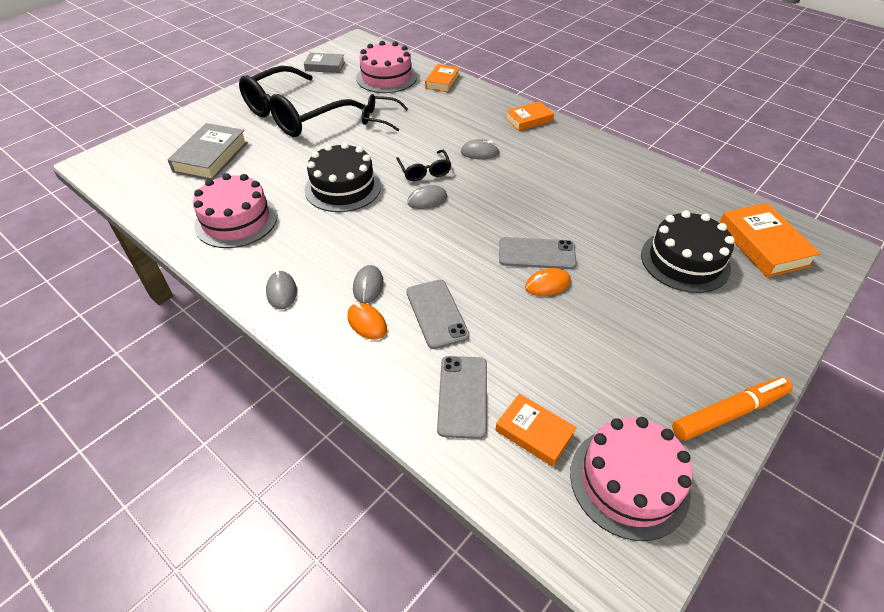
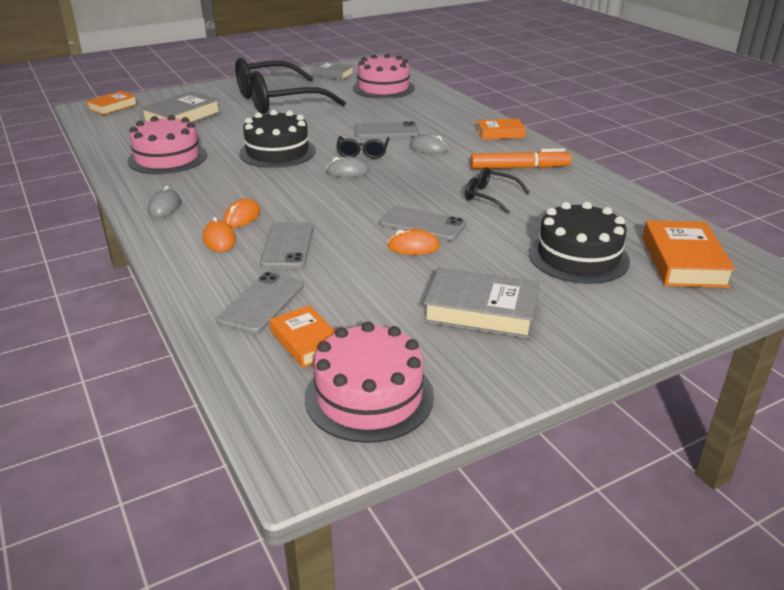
camera: 20 degrees right, 15 degrees down
(368, 286) = (242, 217): grey mouse -> orange mouse
(380, 118) = (352, 113): black glasses -> black glasses (490, 197)
(427, 137) = (386, 131): none -> grey phone
(442, 81) = (435, 97): orange book -> orange book (113, 106)
(651, 348) = (481, 311): none -> grey book
(729, 413) = (524, 374): orange marker -> orange marker (520, 168)

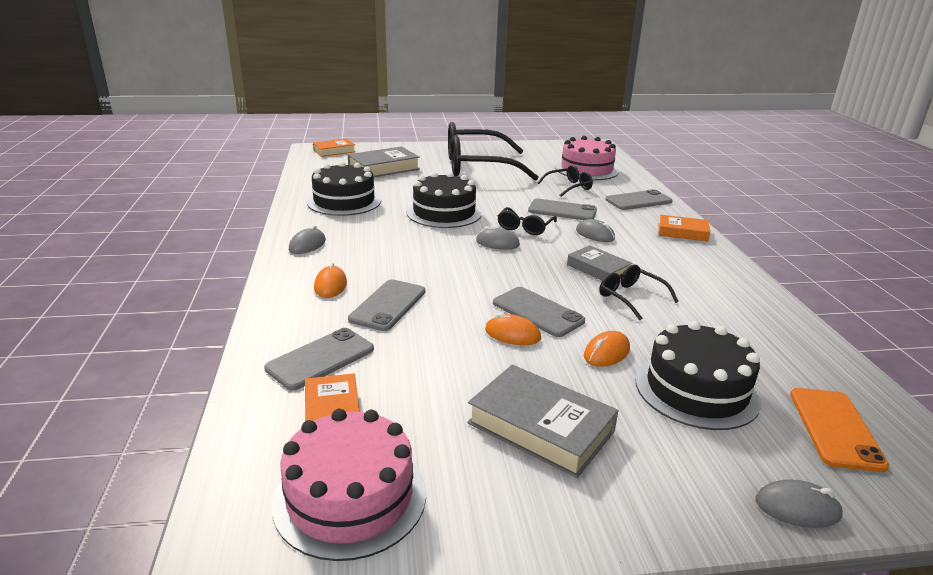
camera: 20 degrees right, 5 degrees down
(167, 158) = (344, 201): pink cake -> black cake
(242, 217) = (367, 268): orange mouse -> orange mouse (606, 353)
(332, 74) = (545, 150): grey book -> grey book (598, 269)
(378, 108) = (569, 187): none -> black glasses
(447, 111) = (638, 201): none -> grey phone
(520, 168) = (683, 272): orange marker -> none
(683, 261) = (835, 428): orange book -> orange phone
(683, 319) = (797, 508): none -> grey mouse

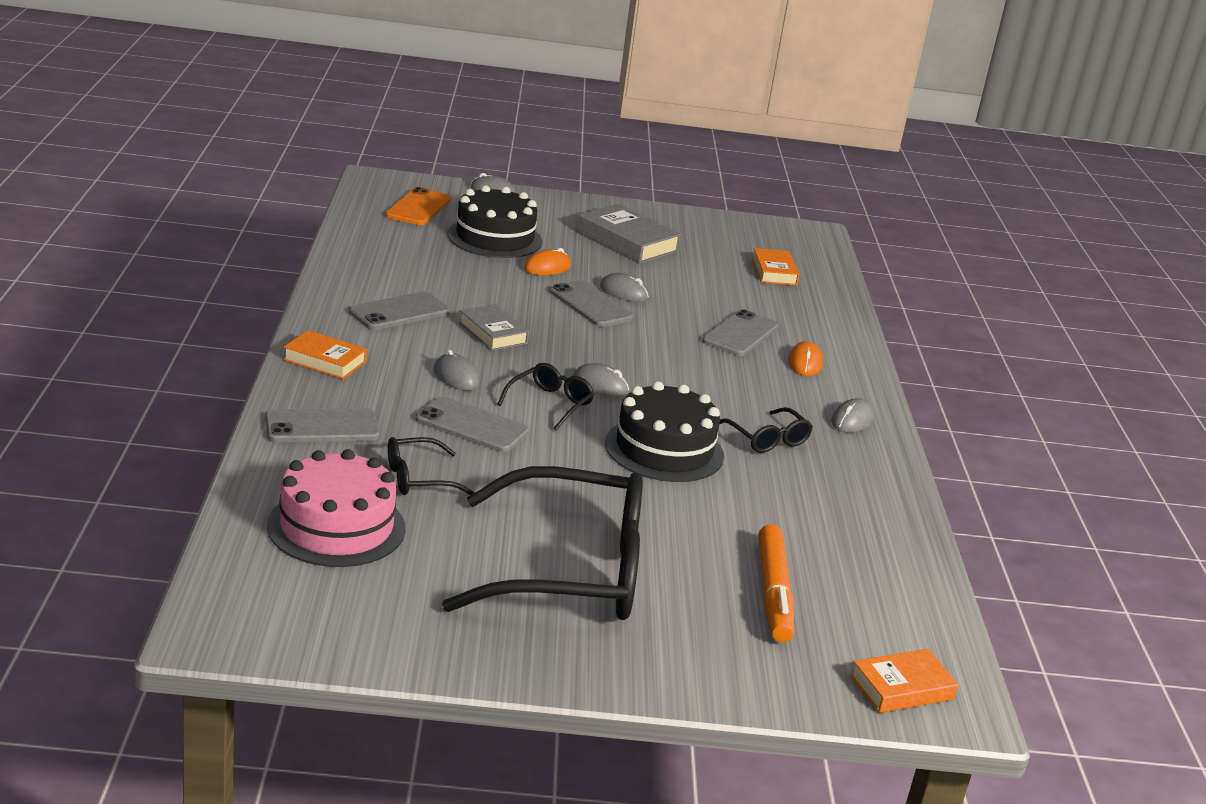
camera: 175 degrees left, 0 degrees up
(320, 359) = (793, 303): grey phone -> grey phone (399, 312)
(344, 201) = (827, 499): black cake -> none
(350, 497) = (753, 238): pink cake -> none
(383, 168) = (773, 593): grey book -> orange marker
(512, 334) = (624, 292): orange mouse -> grey mouse
(631, 297) = (483, 301): black glasses -> black glasses (767, 439)

